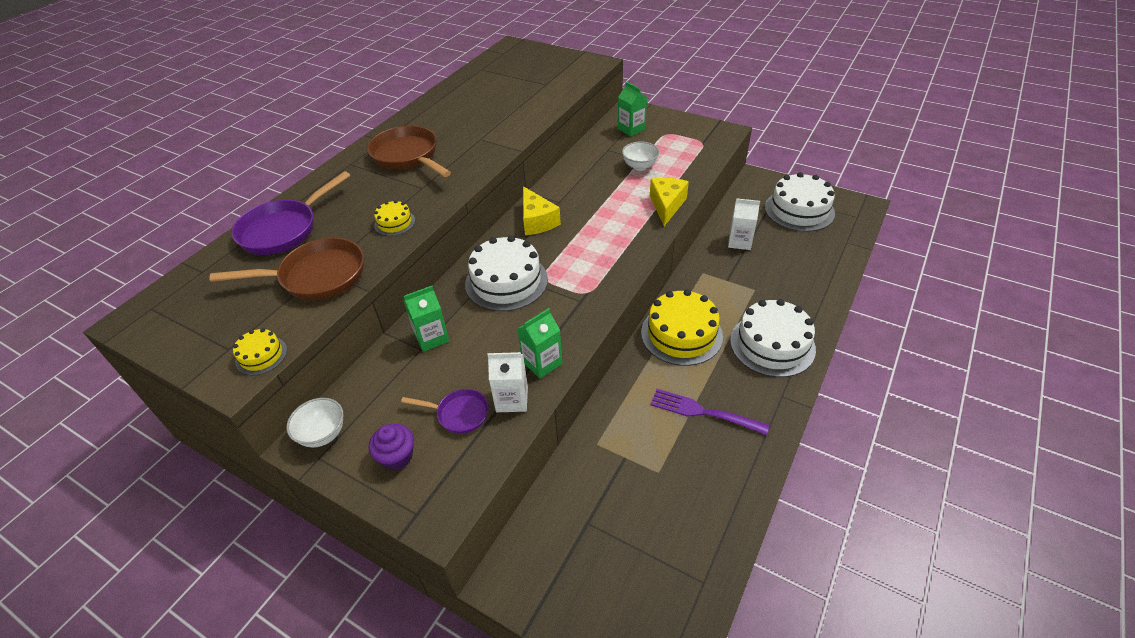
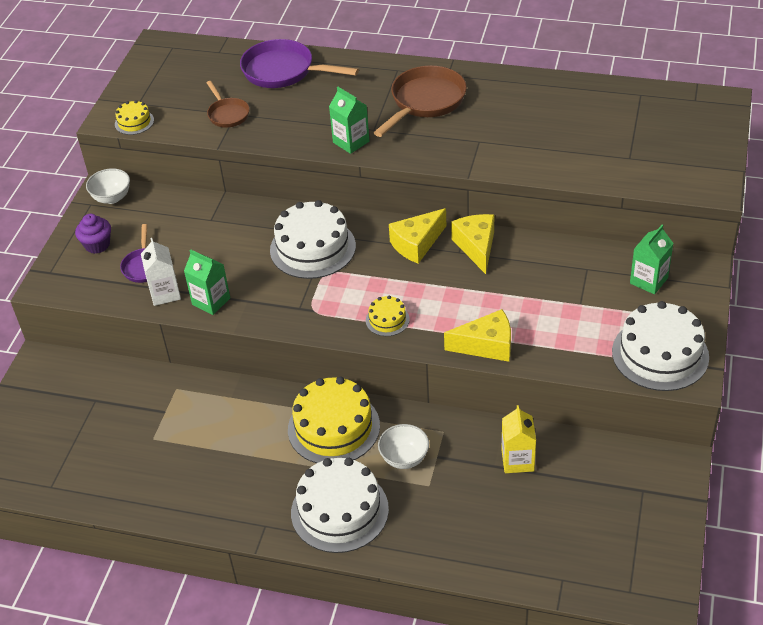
camera: 75 degrees right, 0 degrees up
(317, 276) = (227, 114): brown pan -> brown pan, size x0.57
(394, 223) = (312, 131): yellow cake -> yellow cake (387, 320)
(431, 337) = (225, 222): green carton -> green carton (351, 142)
(558, 192) = (476, 247): none -> yellow cheese
(640, 166) = (561, 306): white bowl -> white bowl (404, 458)
(704, 412) = (229, 462): purple fork -> none
(739, 242) = (517, 460): white carton -> yellow carton
(799, 210) = (616, 520): white cake -> white cake (660, 354)

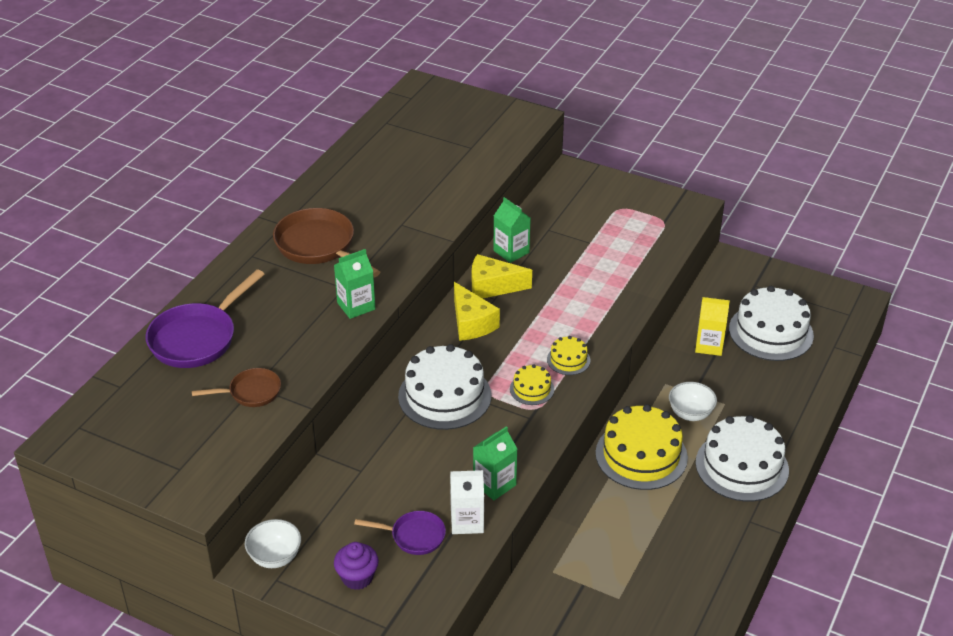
camera: 80 degrees left, 5 degrees down
(134, 122) = (217, 475): yellow cake -> yellow cake (532, 389)
(486, 345) = (622, 304): yellow cheese -> none
(648, 281) = (576, 201): green carton -> green carton (511, 251)
(660, 354) = (661, 215): white cake -> white cake (771, 332)

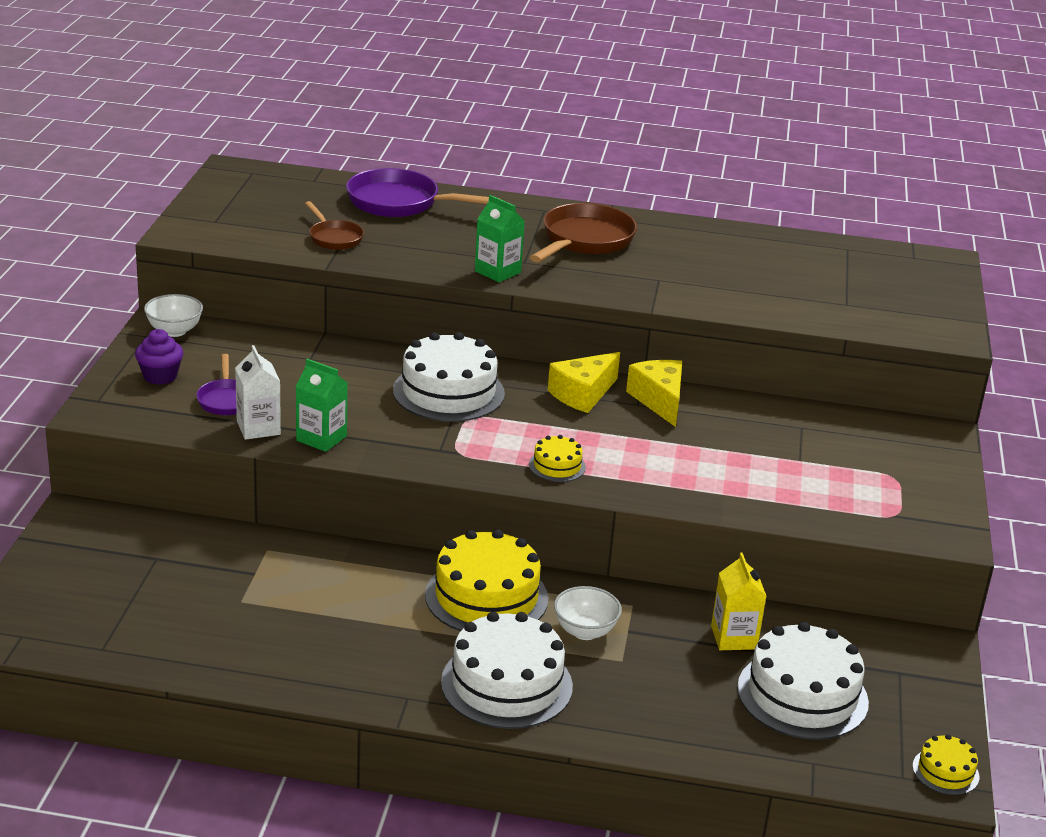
camera: 70 degrees right, 10 degrees down
(511, 251) = (735, 406): green carton -> none
(532, 389) = (490, 446): yellow cake -> yellow cake (945, 771)

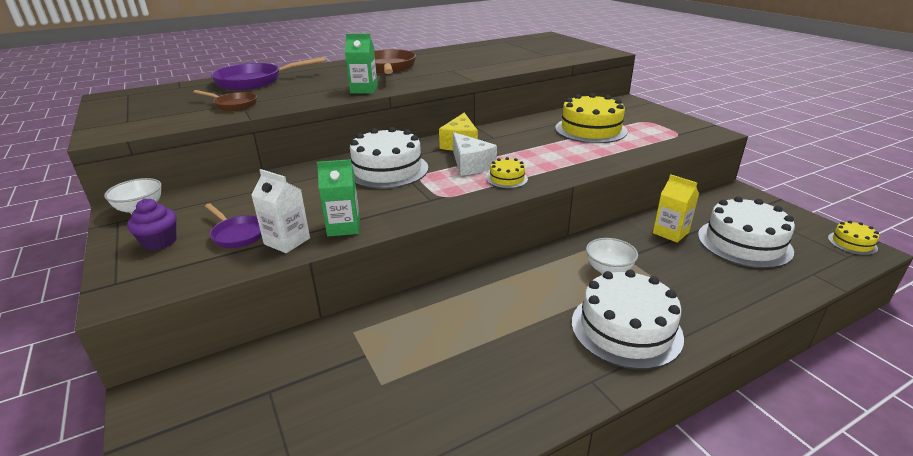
camera: 35 degrees left, 0 degrees up
(486, 597) = (531, 281): yellow cake -> yellow cake (590, 129)
(546, 429) = (470, 165): none -> white cheese
(659, 400) = (500, 132): yellow cheese -> none

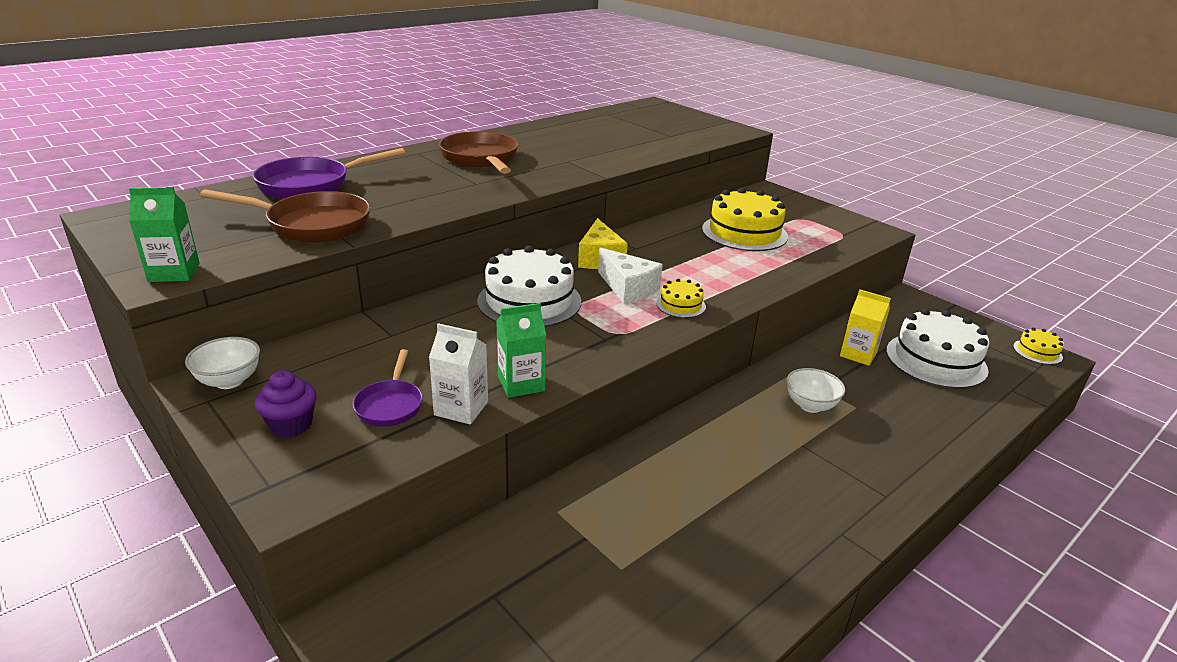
camera: 15 degrees left, 0 degrees up
(233, 105) = (312, 224): brown pan -> brown pan, size x1.76
(237, 234) = (390, 405): purple pan -> purple pan turned 60 degrees clockwise
(364, 90) = (475, 195): green carton -> green carton (174, 272)
(626, 329) = (854, 472): white cake -> none

